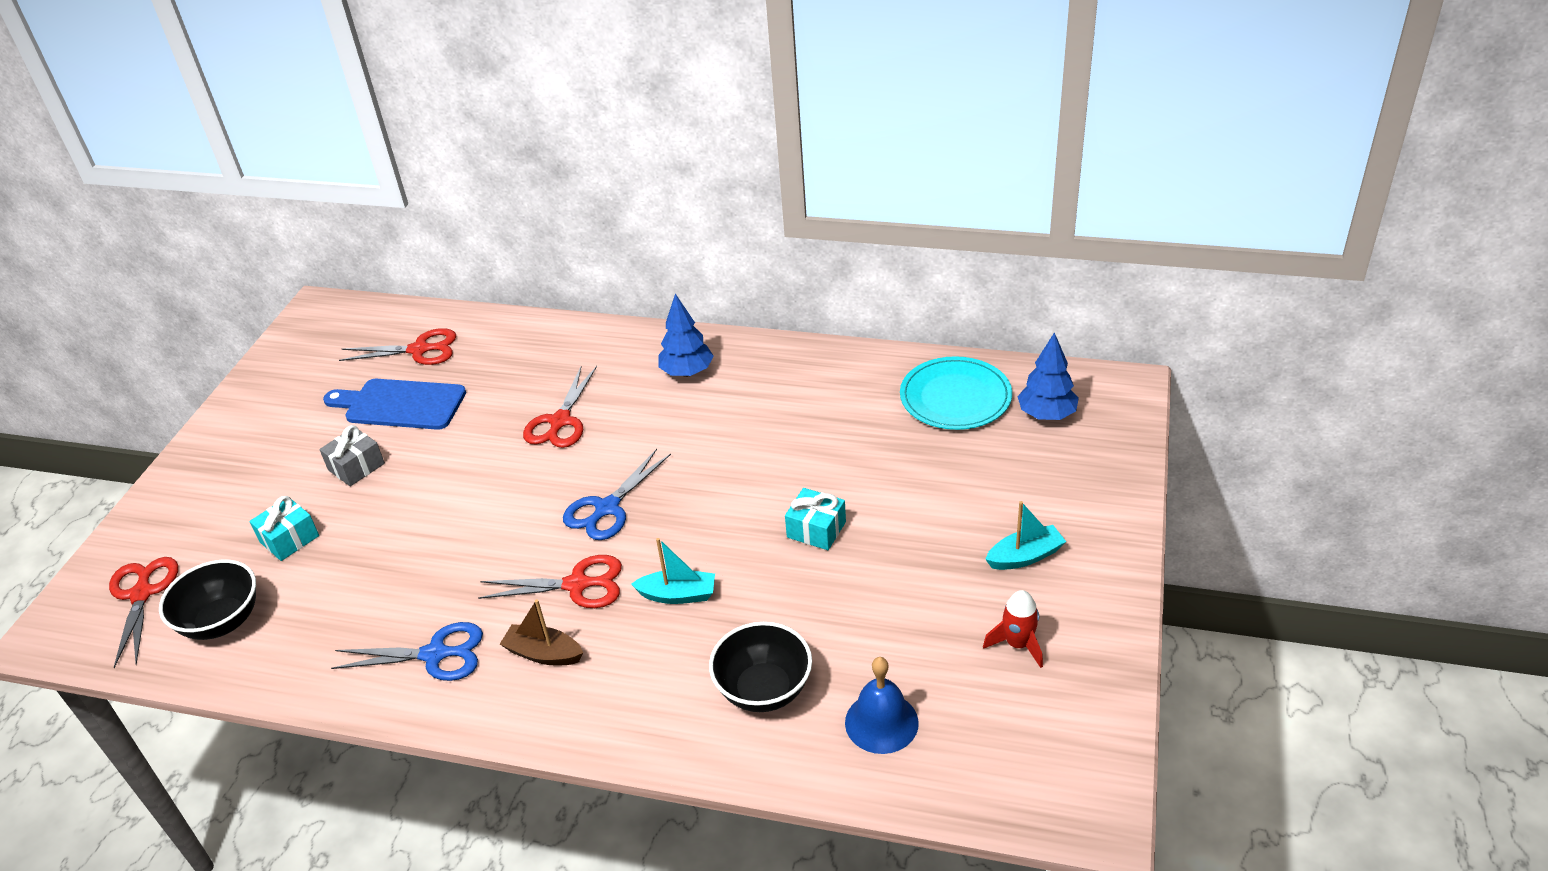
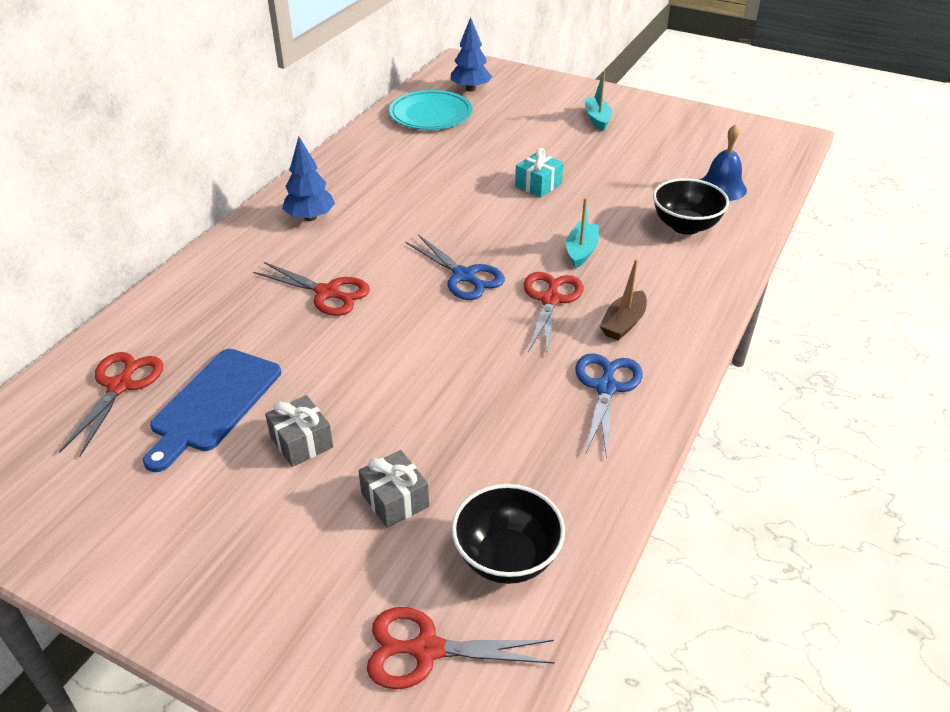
camera: 80 degrees left, 0 degrees up
(289, 539) = (395, 500): turquoise gift -> grey gift
(1018, 644) = (669, 134): red rocket -> none

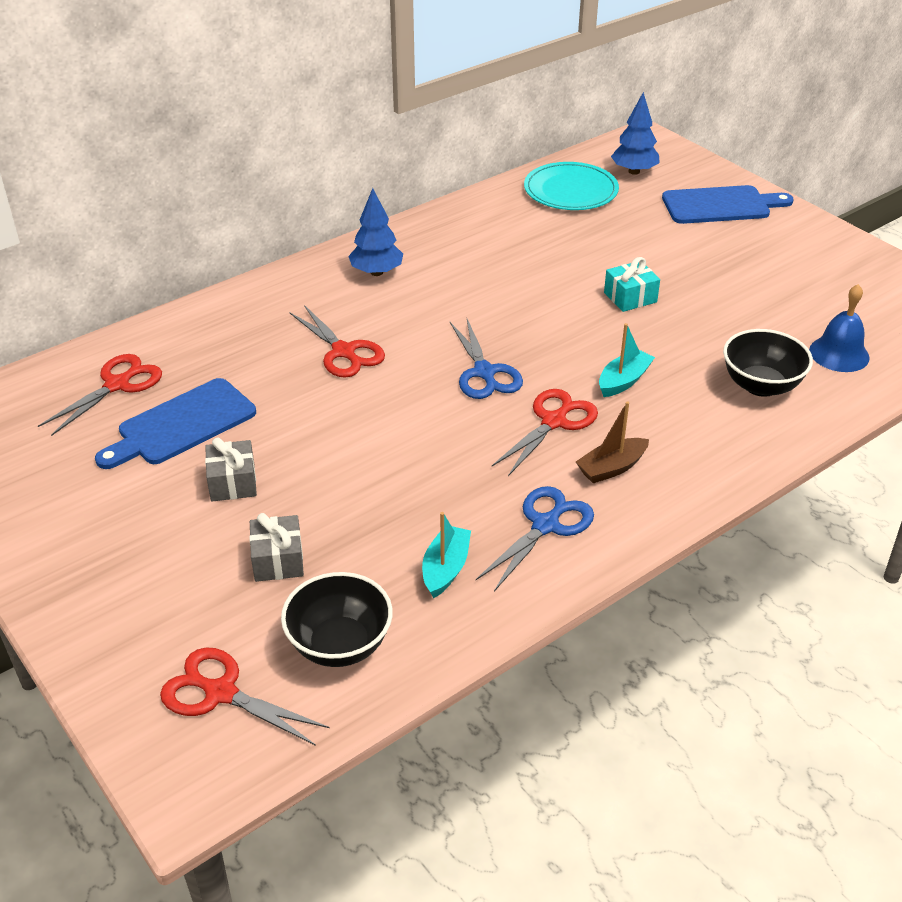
camera: 25 degrees right, 0 degrees up
(555, 100) = (720, 205): none -> blue cutting board
(597, 119) = (752, 239): turquoise boat -> turquoise boat (445, 568)

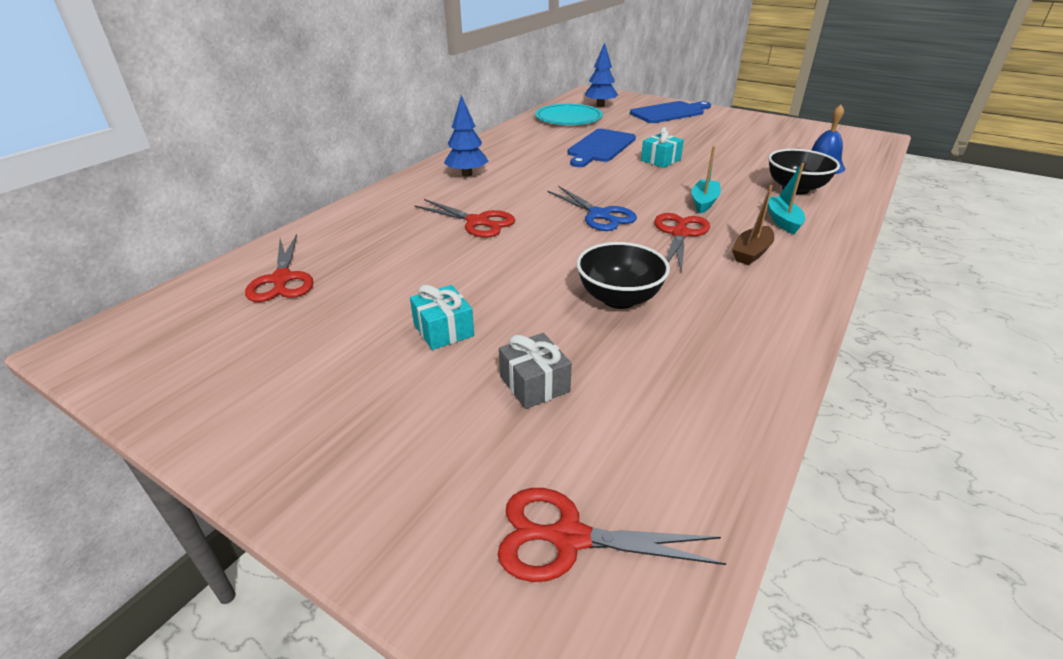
camera: 20 degrees left, 5 degrees down
(117, 385) = (282, 279): red scissors -> red scissors turned 150 degrees clockwise
(182, 425) = (364, 296): blue cutting board -> blue cutting board (600, 147)
(233, 482) = (443, 330): grey gift -> turquoise gift
(340, 645) = (656, 445): black bowl -> black bowl (619, 298)
(445, 568) = (694, 352): turquoise boat -> turquoise boat (782, 221)
(545, 525) = (743, 300): blue scissors -> none

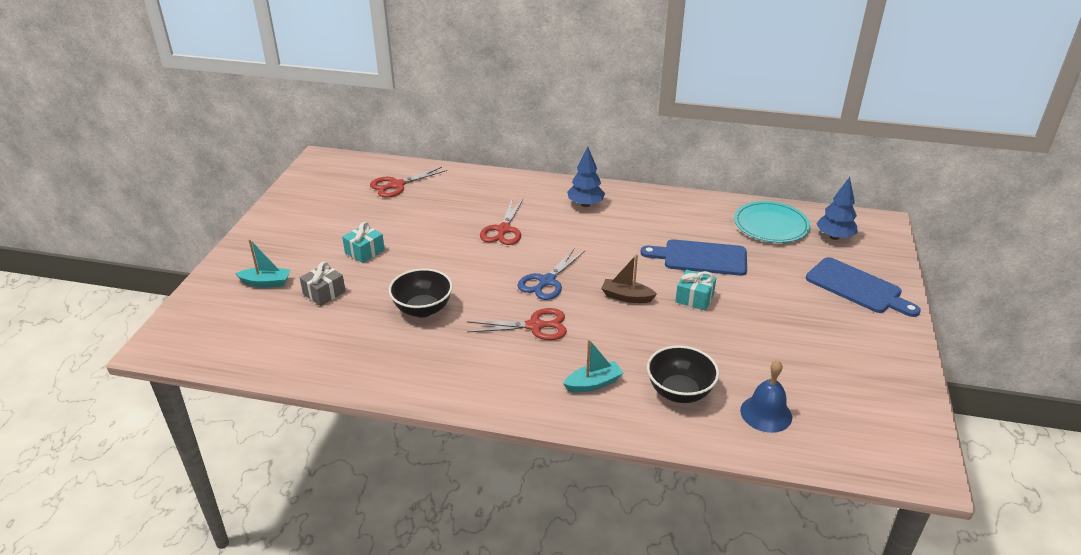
camera: 70 degrees right, 0 degrees up
(568, 538) = (222, 323): red scissors -> none
(704, 202) = (607, 334): turquoise boat -> turquoise boat (266, 283)
(751, 253) = (519, 367): brown boat -> brown boat (626, 297)

